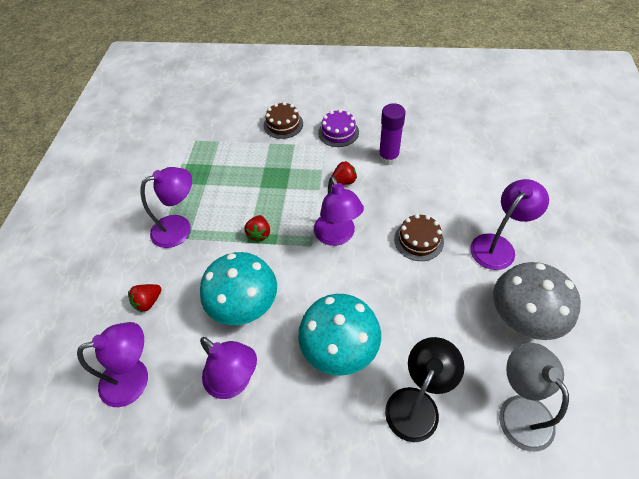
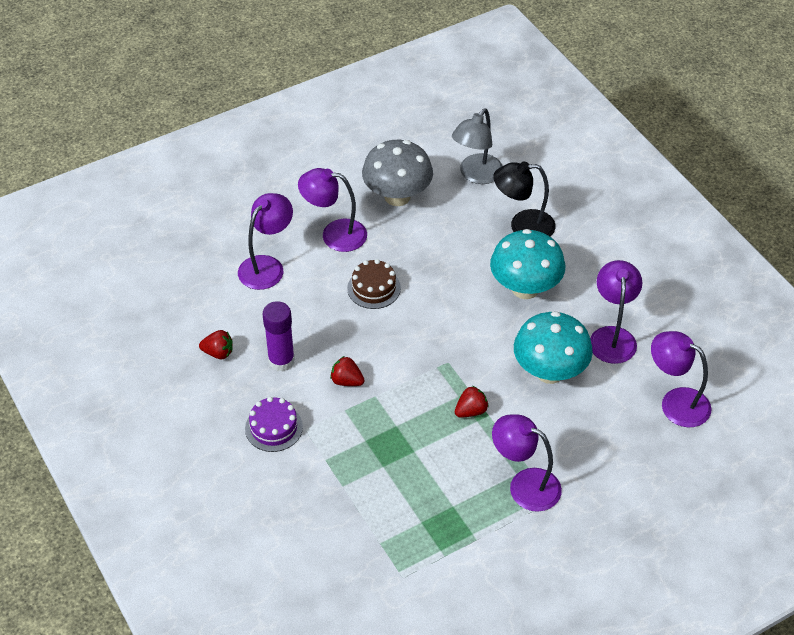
camera: 130 degrees left, 5 degrees down
(148, 302) = (615, 446): red strawberry -> red strawberry (218, 353)
(283, 124) = (301, 492): brown cake -> none
(337, 236) = (420, 348): purple lamp -> purple lamp (267, 266)

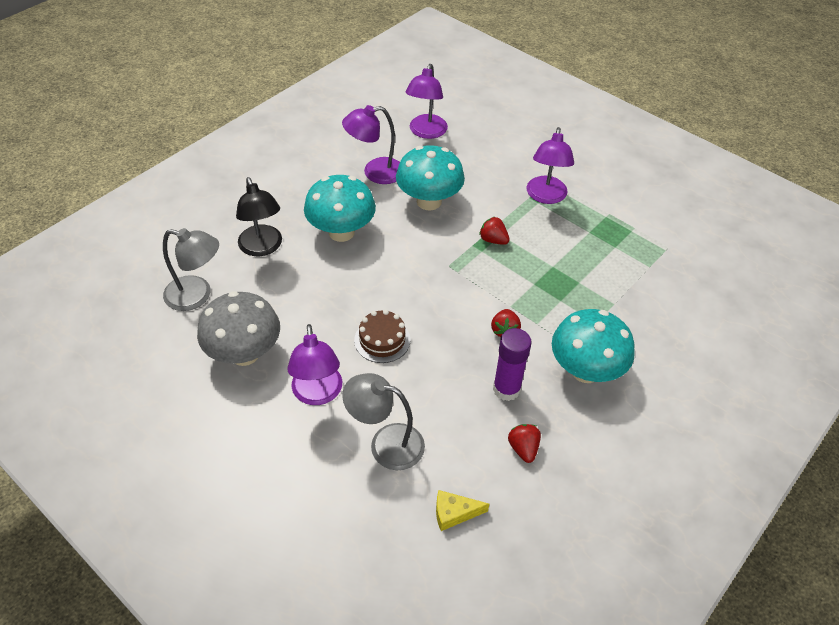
camera: 110 degrees left, 0 degrees up
(186, 292) = (454, 513): none -> yellow cheese
(267, 266) = (386, 443): purple lamp -> grey lamp
(273, 427) = (585, 370): purple cake -> turquoise mushroom

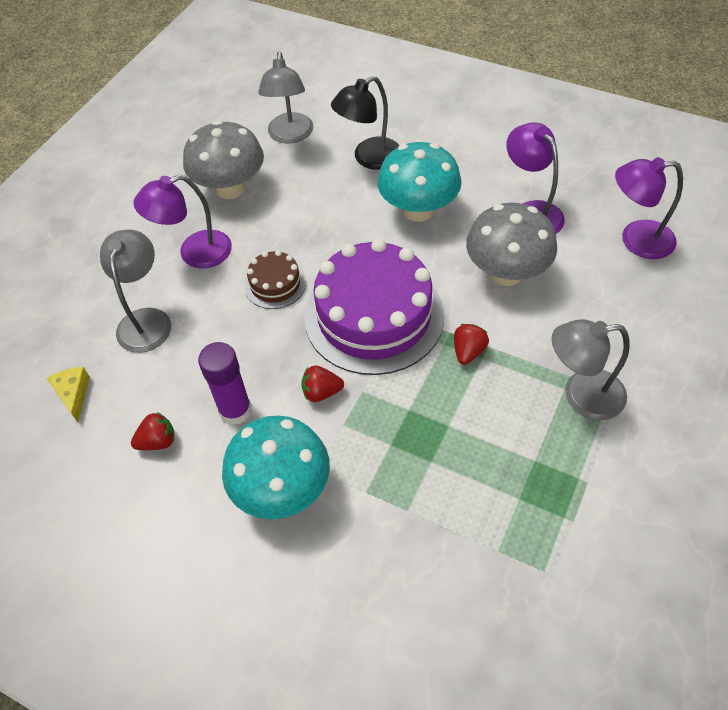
camera: 80 degrees right, 5 degrees up
(429, 201) = (506, 273): turquoise mushroom -> grey mushroom
(441, 284) = (374, 316): none -> purple cake
(545, 196) = (581, 395): purple lamp -> grey lamp

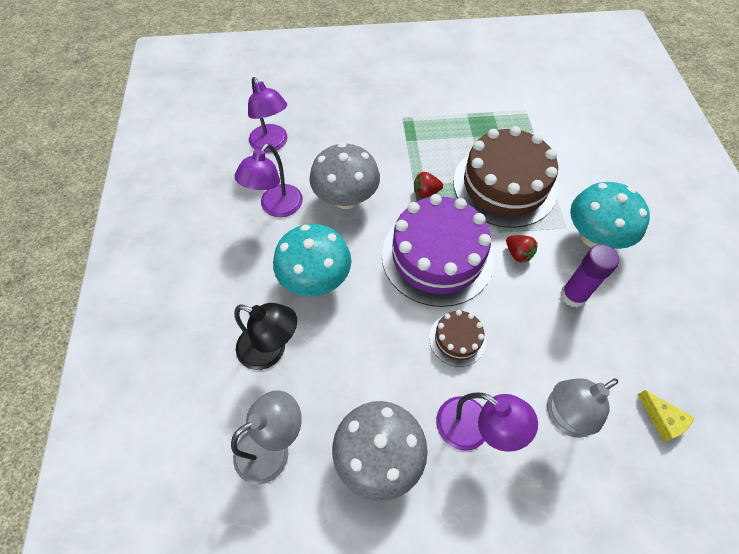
camera: 125 degrees left, 5 degrees up
(73, 394) = (662, 420): yellow cheese -> yellow cheese turned 75 degrees counterclockwise
(158, 441) = (634, 328): red strawberry -> none
(425, 443) = (504, 185): none -> brown cake
(581, 395) = (415, 131): grey lamp -> none

